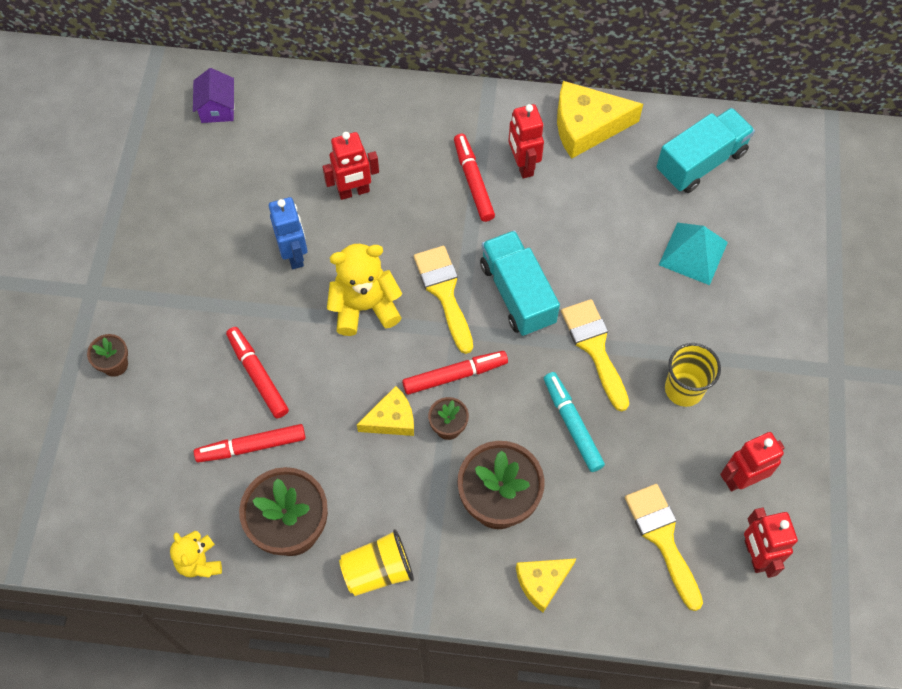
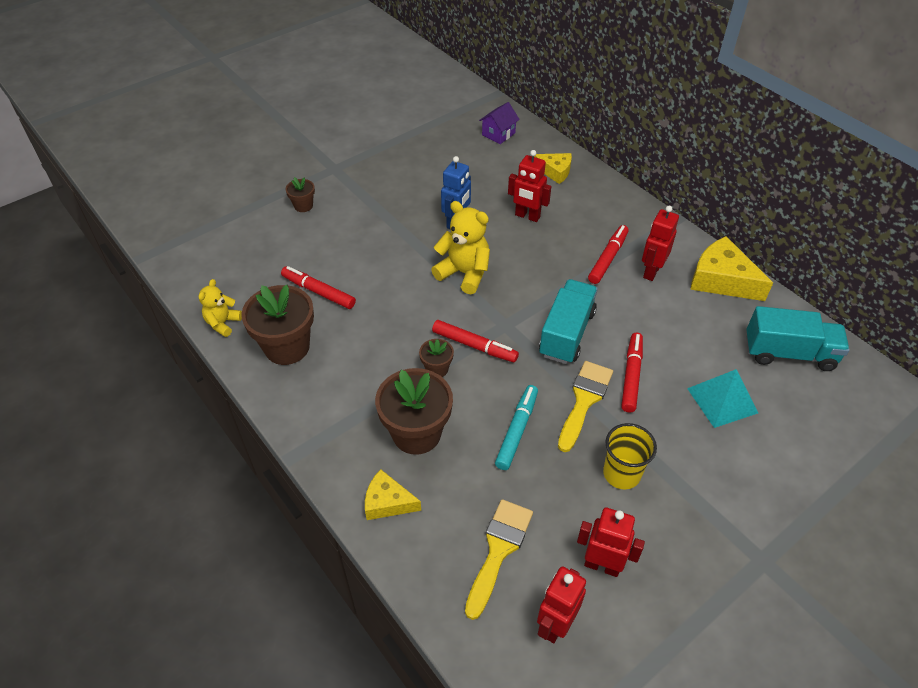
camera: 45 degrees right, 15 degrees down
(258, 375) = (365, 262): red marker -> red marker (631, 376)
(378, 570) = (303, 408): yellow cup -> none
(391, 419) = (409, 338): yellow cheese -> yellow cheese (555, 171)
(444, 292) = (520, 300): yellow brush -> none

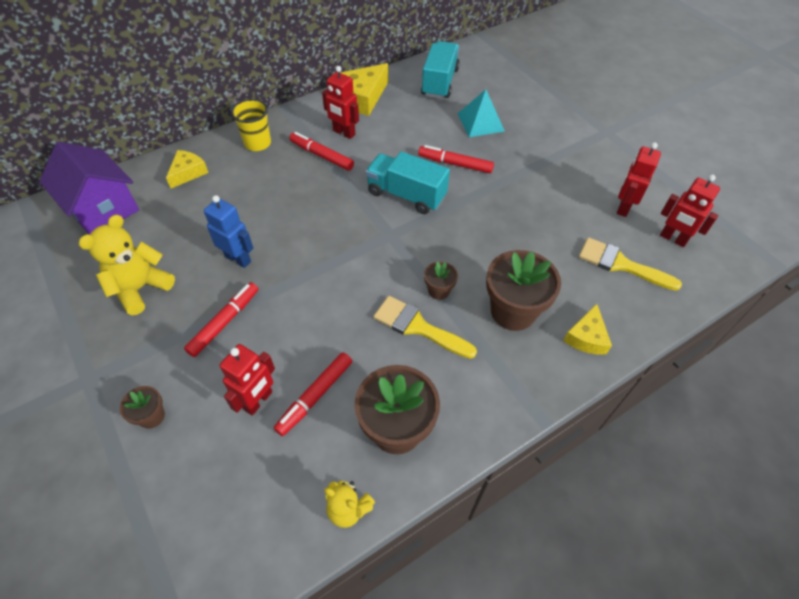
camera: 85 degrees left, 5 degrees up
(464, 273) = (316, 259): yellow teddy bear -> yellow teddy bear (140, 288)
(474, 346) = (413, 260): red marker -> red marker (224, 322)
(498, 134) = (103, 209): purple house -> purple house, size x1.92
(517, 430) = (509, 240): turquoise marker -> none
(527, 216) = (248, 202): red robot -> red robot (258, 401)
(584, 400) = (478, 195): yellow brush -> yellow brush (418, 327)
(621, 473) = (546, 185): yellow cup -> yellow cup (257, 143)

